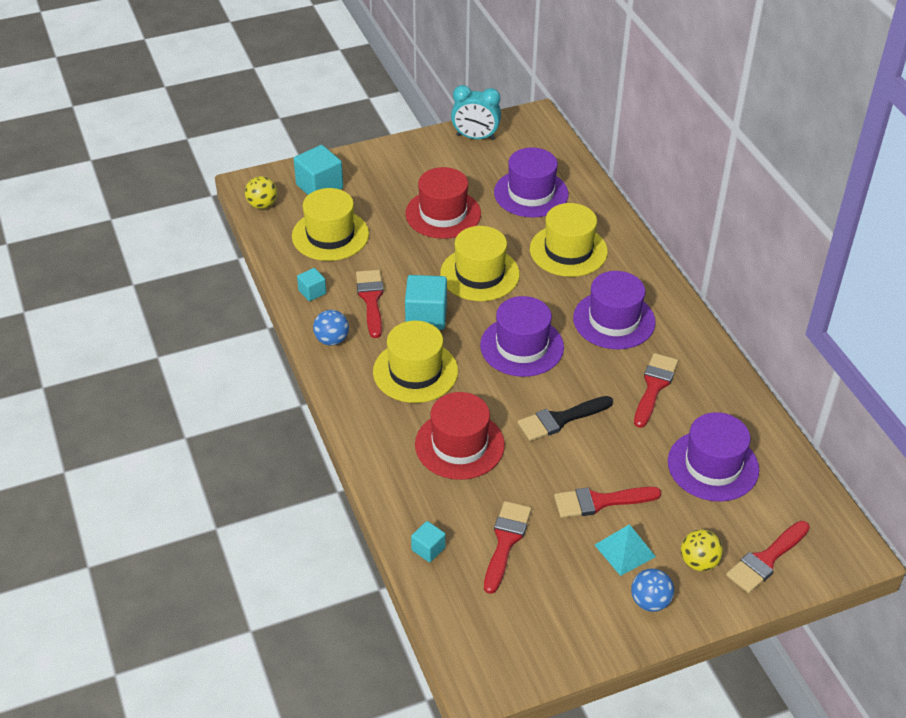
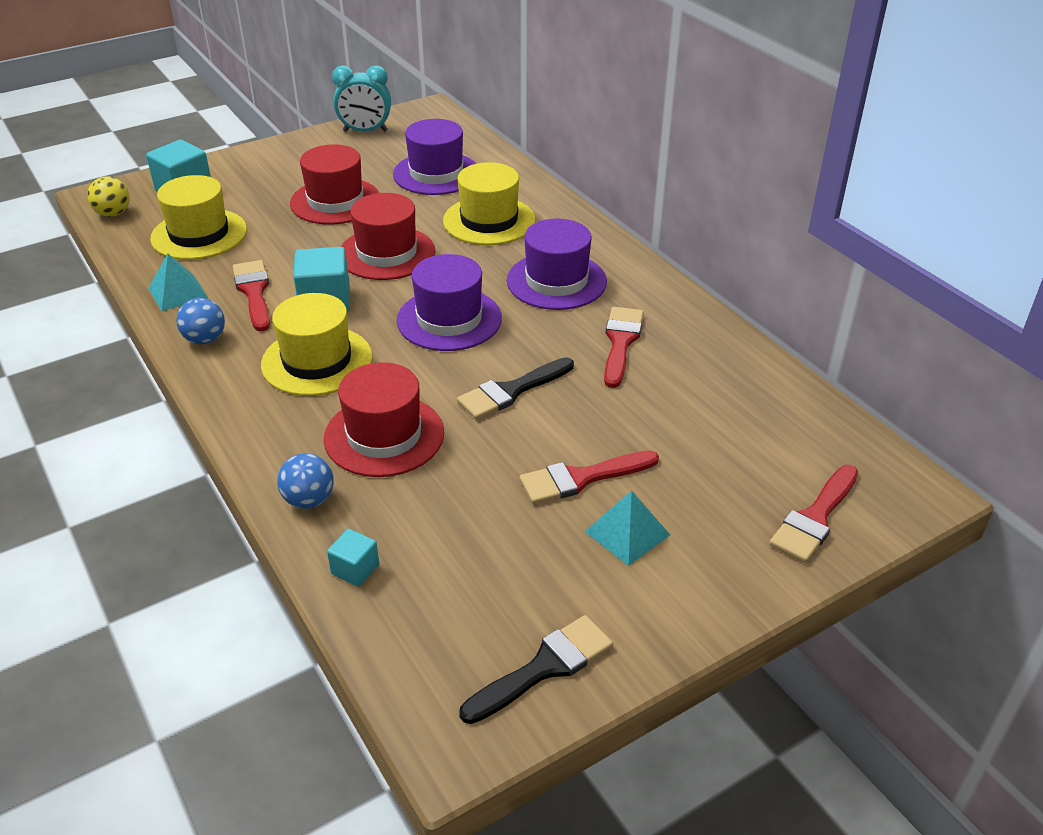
camera: 10 degrees left, 5 degrees down
(312, 292) = (178, 292): turquoise cube -> turquoise pyramid
(480, 274) = (387, 253): yellow hat -> red hat
(506, 541) = (463, 544): red brush -> none
(547, 640) = (544, 667): none -> black brush
(650, 602) = (676, 593): blue ball -> blue ball (309, 500)
(698, 562) = (728, 533): yellow ball -> none
(713, 465) = (715, 418): purple hat -> none

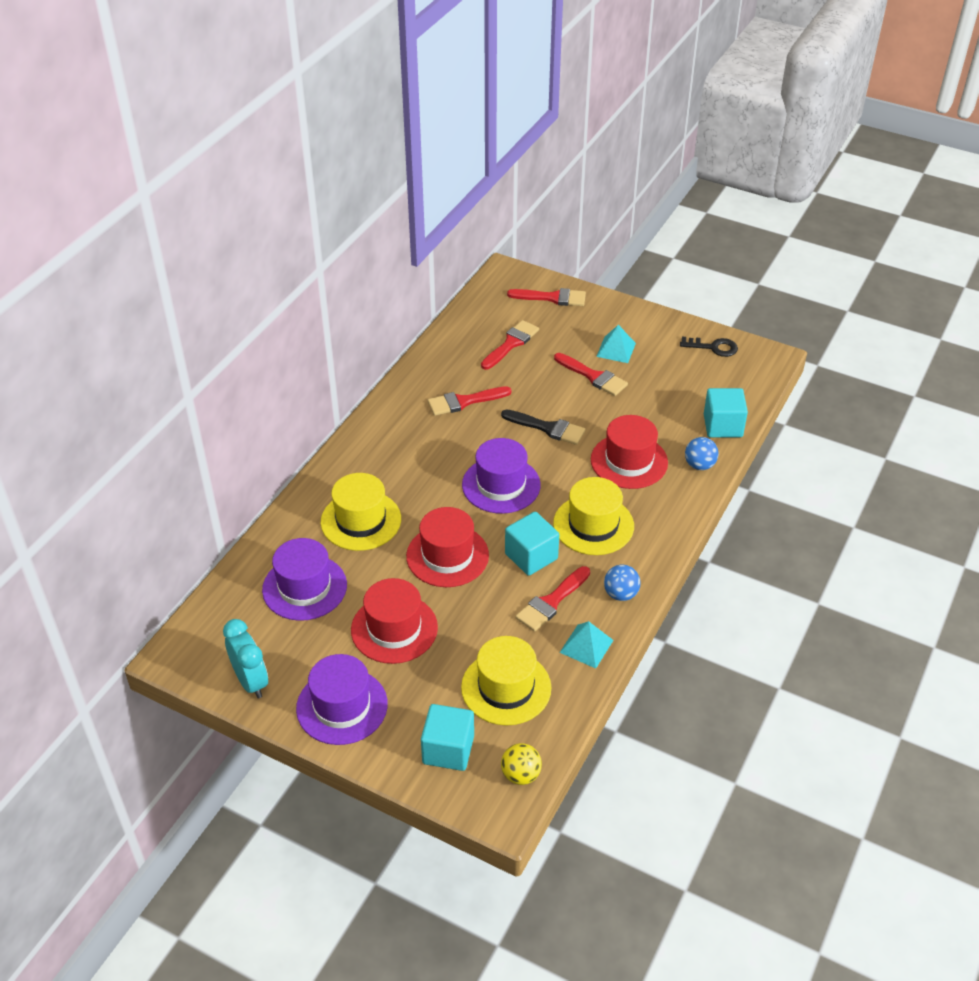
camera: 120 degrees left, 5 degrees up
(355, 569) = (723, 426): turquoise cube -> turquoise cube, size x1.82
(544, 667) = (713, 347): black brush -> black key
(556, 281) = (417, 453): purple hat -> purple hat (342, 706)
(717, 426) = (511, 344): none -> red brush

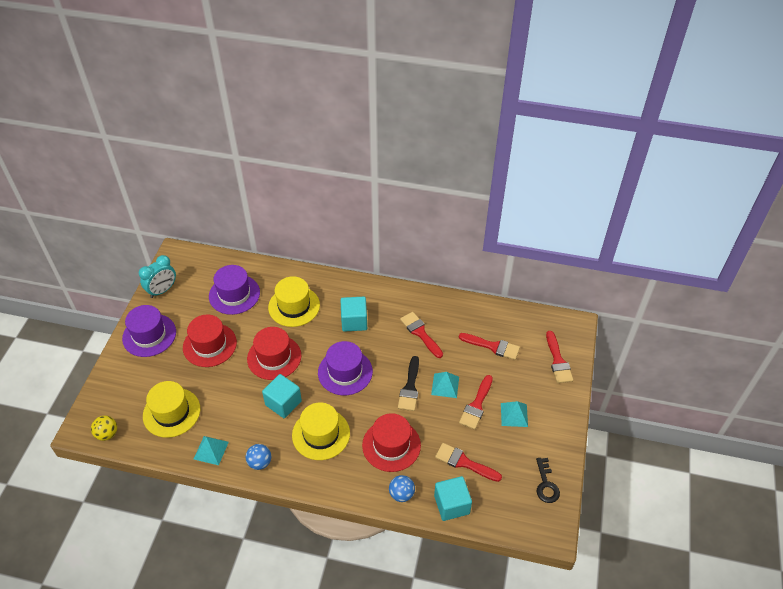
camera: 75 degrees right, 5 degrees up
(448, 749) = (123, 393): turquoise cube -> turquoise cube (354, 321)
(551, 602) = (245, 423): red brush -> red brush (464, 462)
(555, 396) = (445, 385): none -> turquoise pyramid

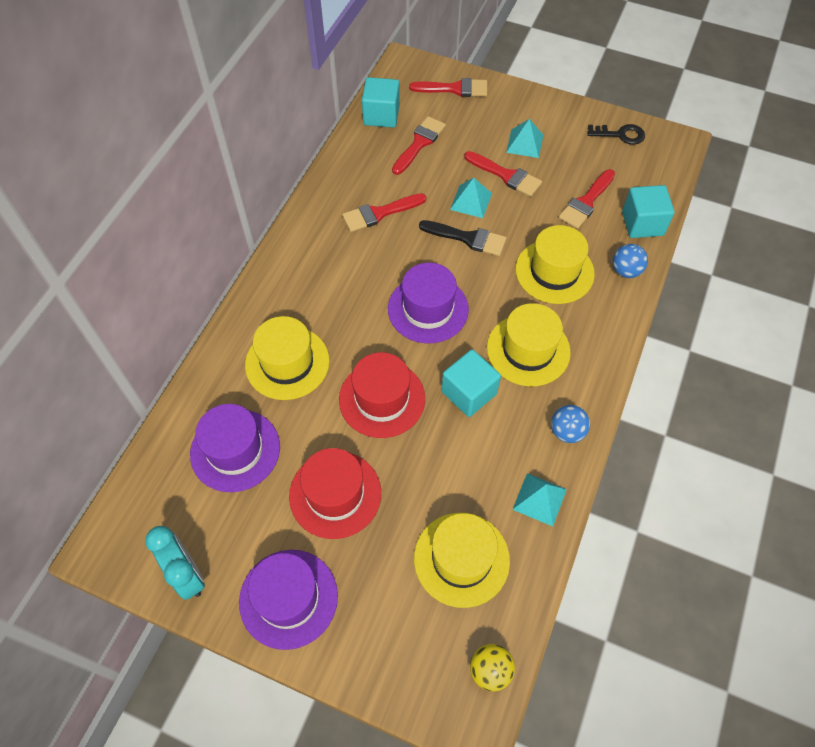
camera: 80 degrees left, 10 degrees up
(354, 321) = (339, 287): turquoise cube -> turquoise cube (381, 115)
(391, 445) = (554, 271): red hat -> yellow hat

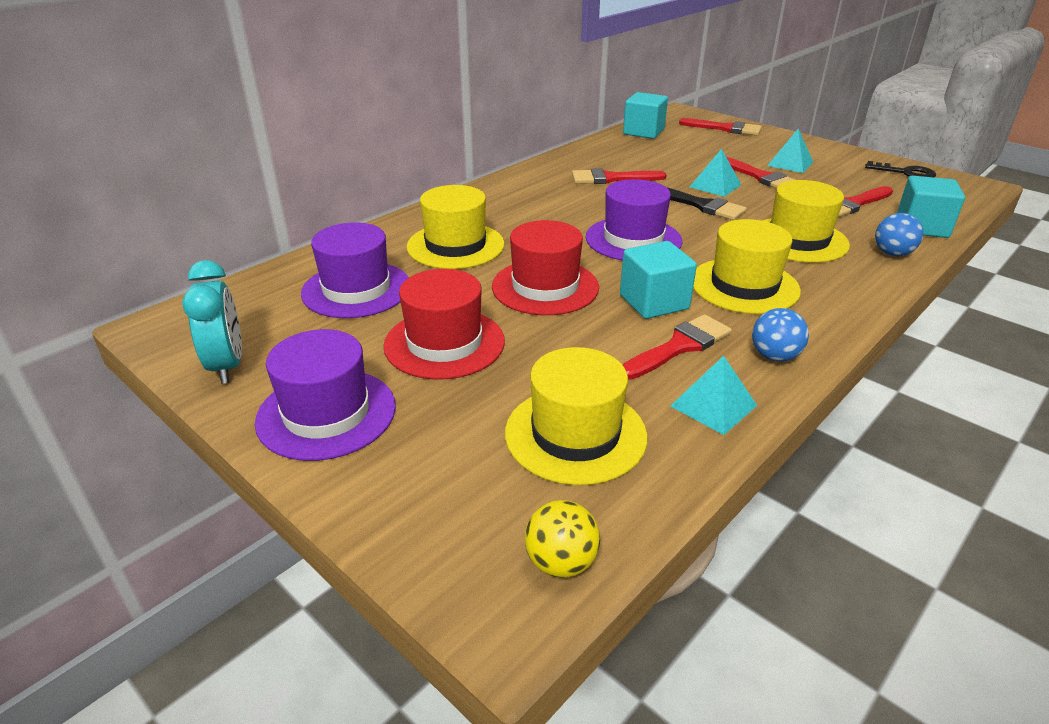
camera: 20 degrees right, 25 degrees down
(419, 143) = (674, 149): red brush -> red brush (679, 346)

